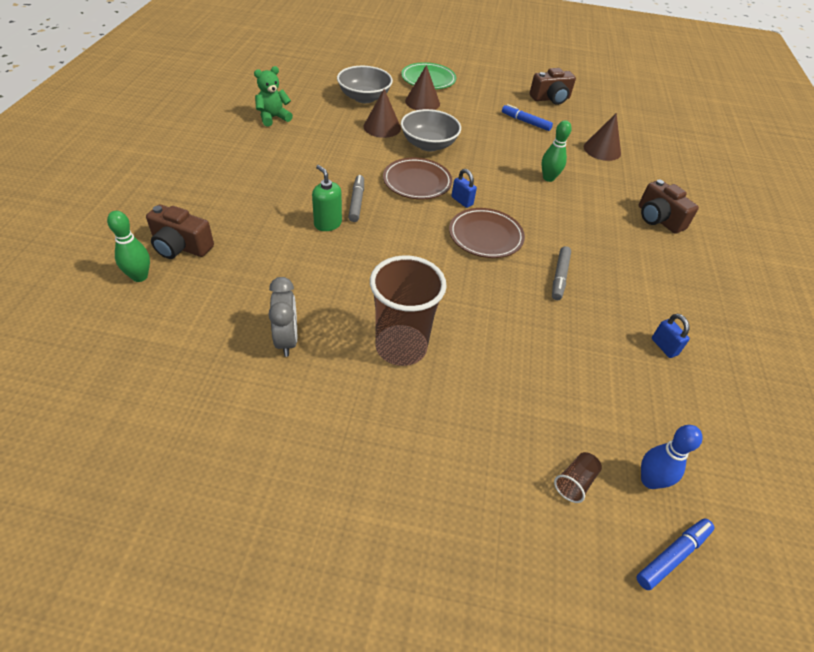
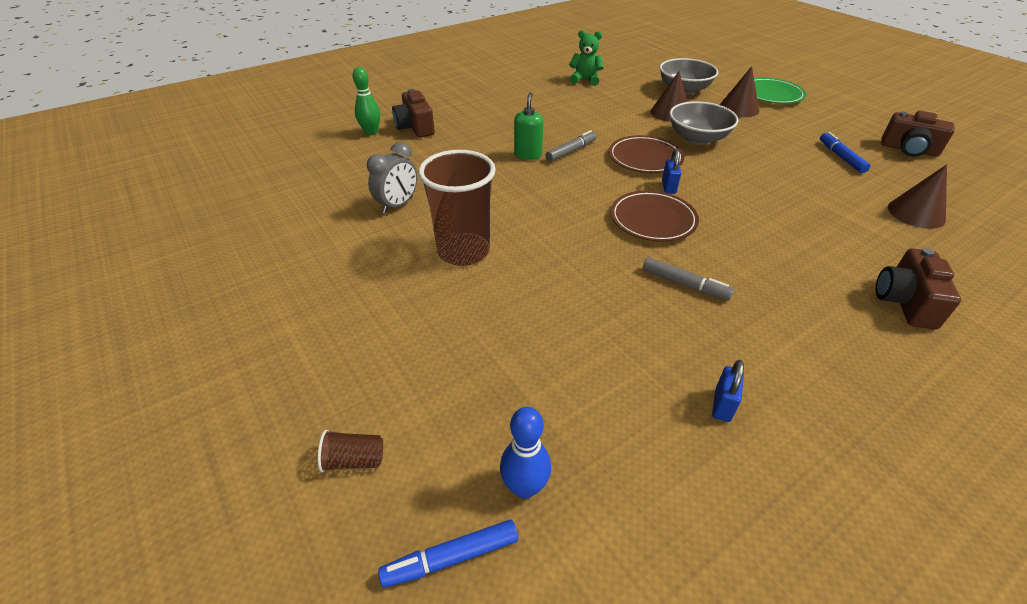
camera: 50 degrees right, 5 degrees down
(548, 178) = (798, 208): green bowling pin -> none
(559, 277) = (684, 284): grey marker -> grey marker turned 120 degrees counterclockwise
(575, 482) = (454, 429): brown cup -> brown cup (354, 460)
(672, 555) = (451, 557): blue marker -> blue marker turned 150 degrees clockwise

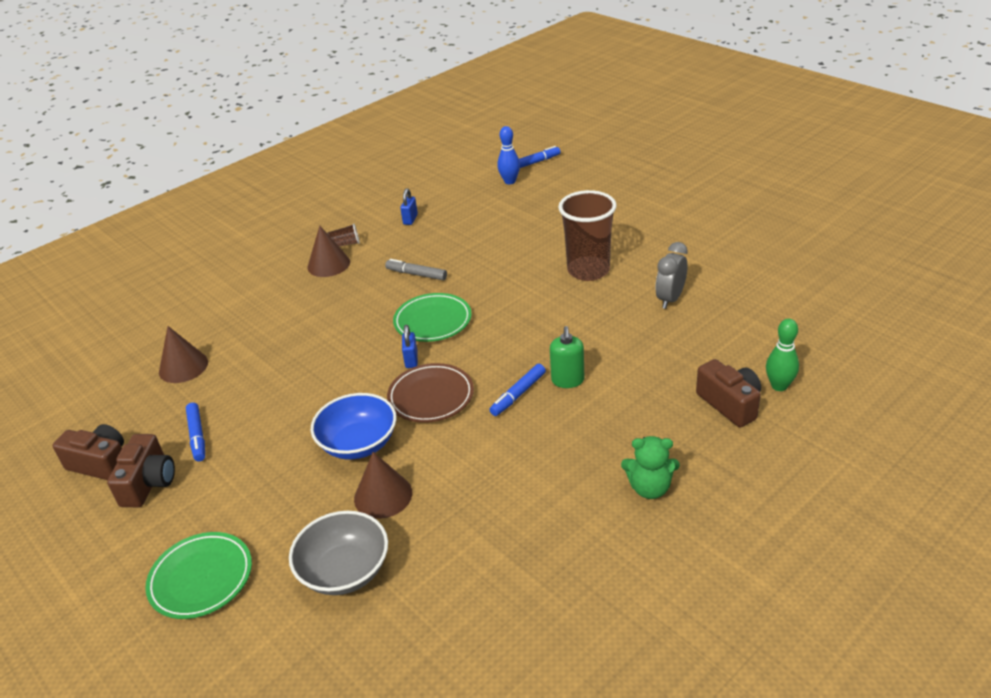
camera: 175 degrees right, 5 degrees down
(354, 460) = (593, 176): brown cup -> brown cup (345, 244)
(571, 151) = (518, 394): grey marker -> blue marker
(585, 80) = (517, 575): green teddy bear -> green teddy bear (650, 488)
(652, 220) = (433, 321): brown plate -> green plate
(697, 138) = (358, 444): grey bowl -> blue bowl
(739, 108) = (274, 526): brown cone -> brown cone (328, 264)
(904, 302) = (264, 287): brown camera -> brown camera (149, 483)

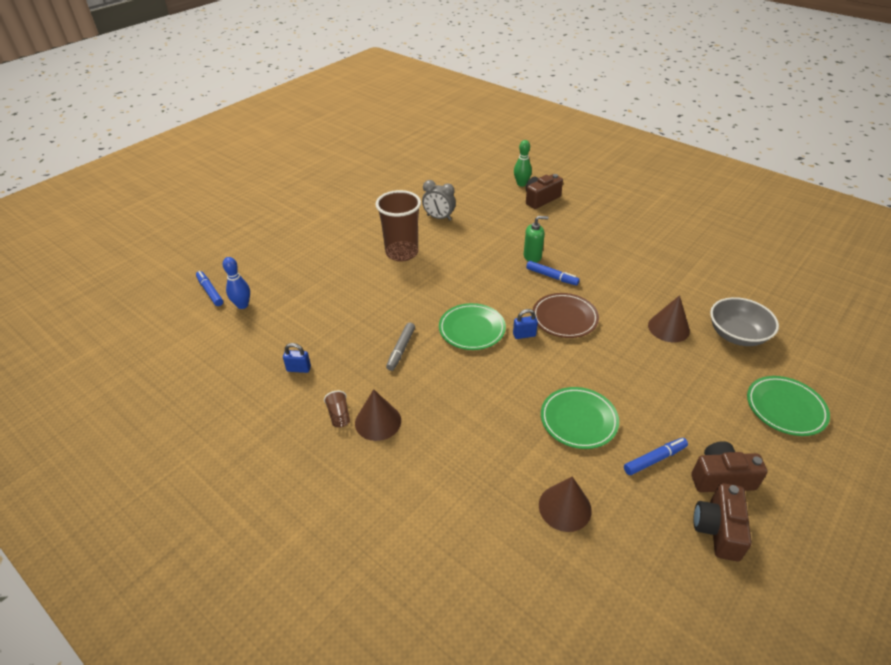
camera: 100 degrees left, 5 degrees up
(271, 388) = (578, 420): none -> green plate
(358, 444) = (625, 349): blue bowl -> none
(650, 488) = (616, 225): green teddy bear -> none

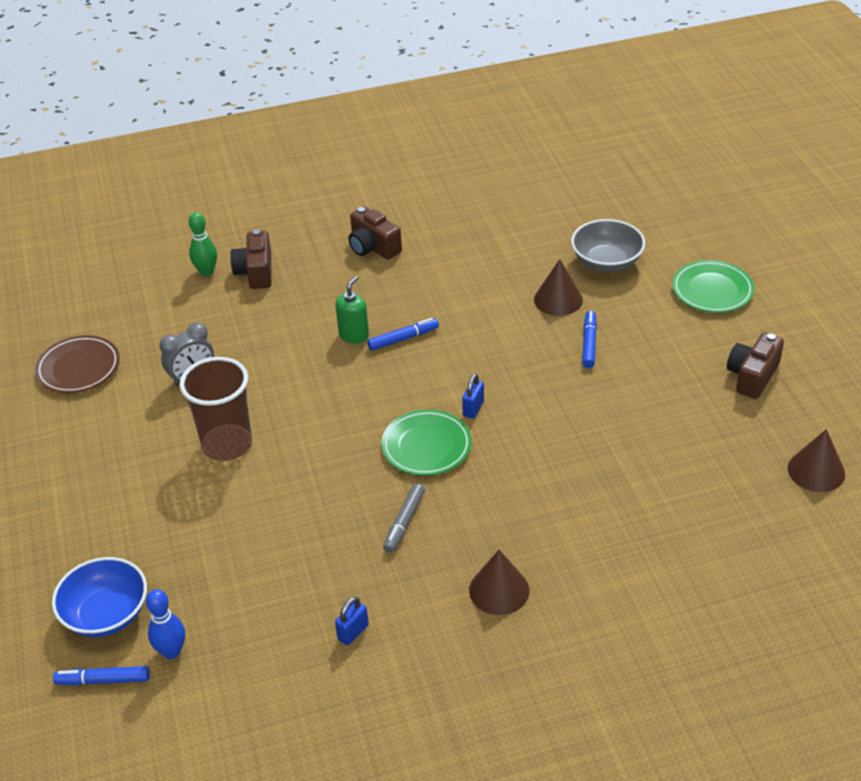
camera: 55 degrees left, 0 degrees up
(254, 271) = (106, 614): none -> blue bowl
(339, 415) = (462, 621): brown cup -> none
(401, 349) = (404, 522): grey marker -> grey marker turned 60 degrees clockwise
(564, 318) = (477, 364): brown plate -> brown plate (78, 368)
(565, 507) = (711, 495): brown cone -> brown cone (816, 471)
(578, 420) = (621, 431): green plate -> none
(654, 459) = (704, 405): blue marker -> blue marker (589, 343)
(718, 529) = (799, 410): brown camera -> brown camera (373, 247)

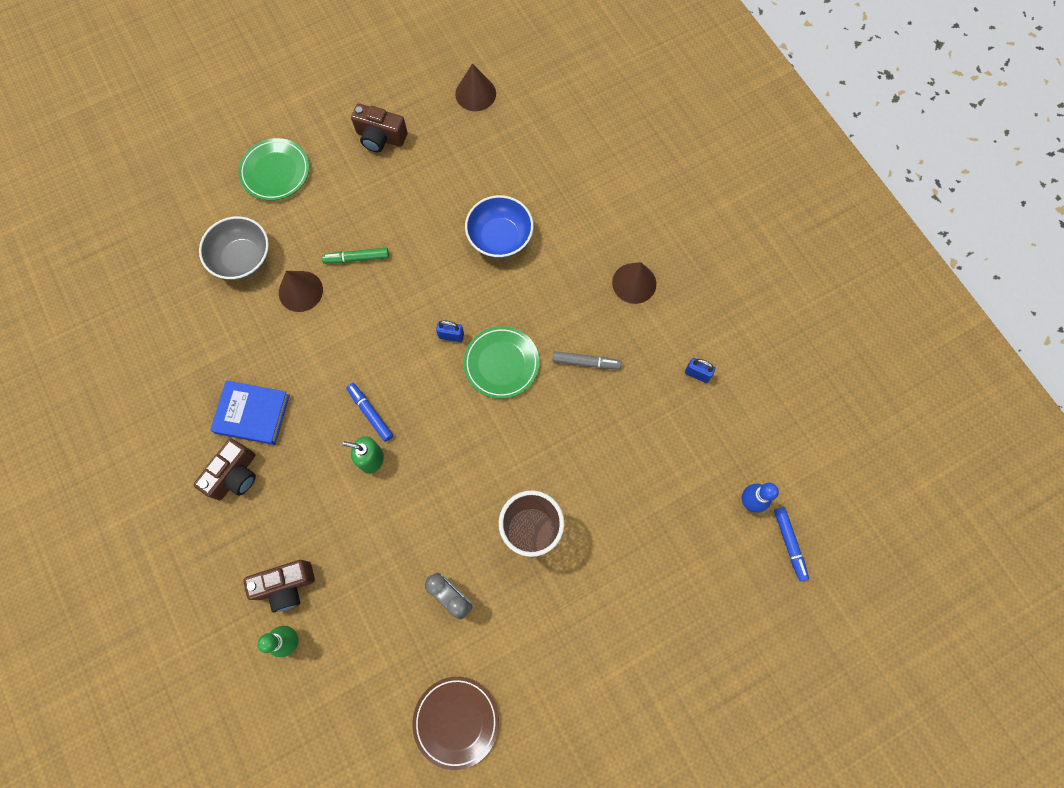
camera: 105 degrees left, 30 degrees up
(106, 614) = (731, 567): blue bowl -> blue bowl (500, 237)
(431, 260) = (252, 414): none -> blue book
(589, 343) = (357, 258): blue marker -> green marker

